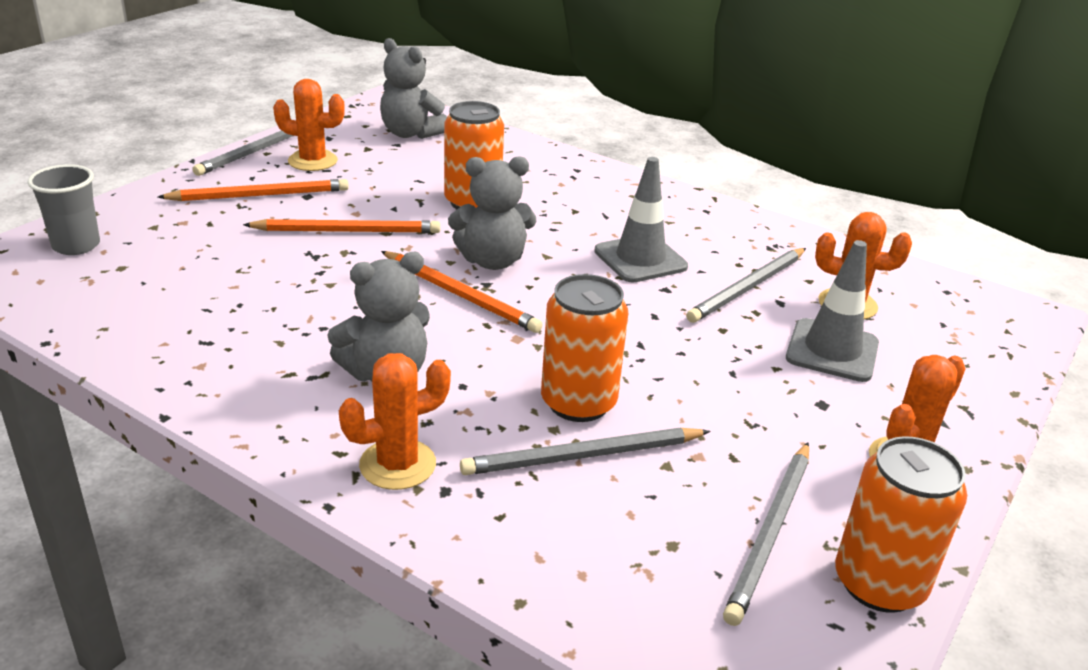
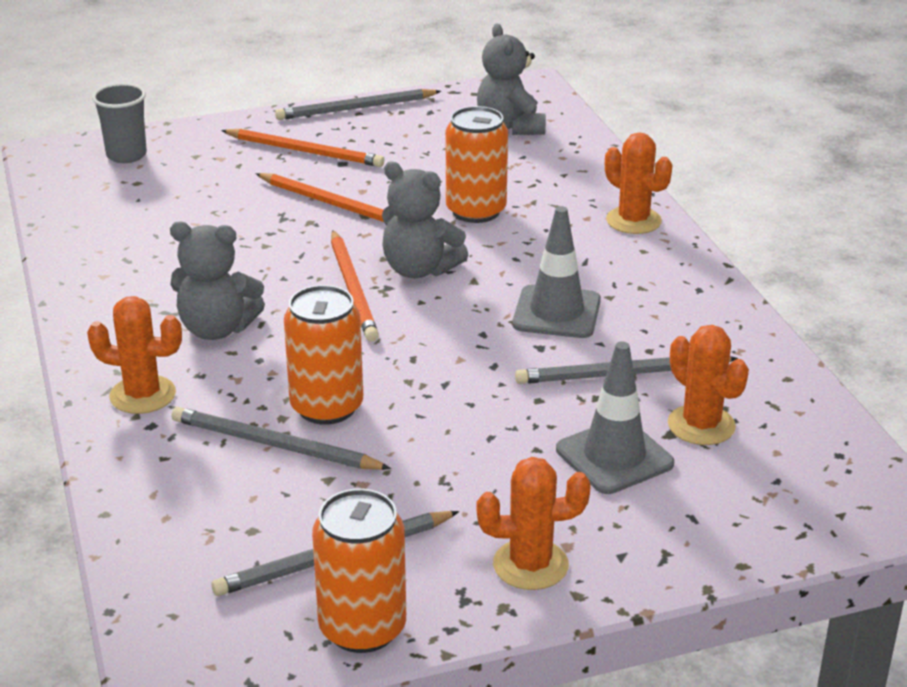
camera: 40 degrees right, 0 degrees up
(313, 161) = (387, 131): orange cactus -> orange cactus (633, 221)

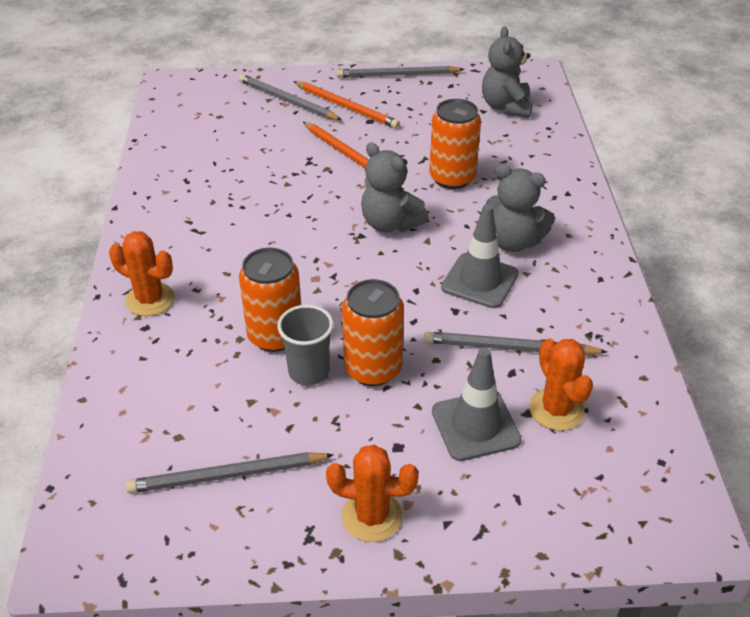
camera: 15 degrees right, 10 degrees up
(126, 155) = (221, 92): grey cup -> grey cup (309, 372)
(217, 329) = (224, 251): grey teddy bear -> grey teddy bear (513, 242)
(274, 445) = (224, 362): grey pencil -> grey pencil (287, 100)
(353, 289) = (335, 233): orange pencil -> none
(362, 628) = (222, 547): orange can -> orange can (373, 369)
(633, 221) = (570, 206): orange cactus -> none

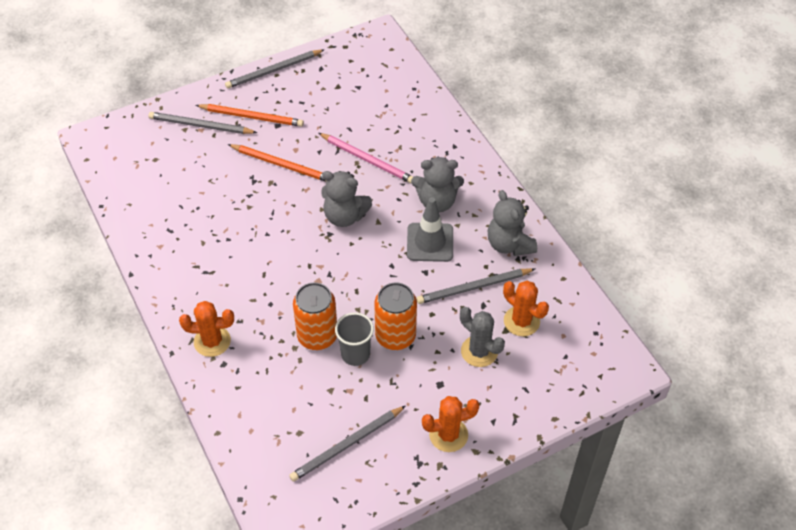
camera: 25 degrees left, 10 degrees up
(452, 178) = (367, 160): orange can -> pink pencil
(475, 426) = (479, 351): grey traffic cone -> grey cactus
(506, 107) = (373, 77): grey teddy bear -> grey teddy bear (509, 244)

